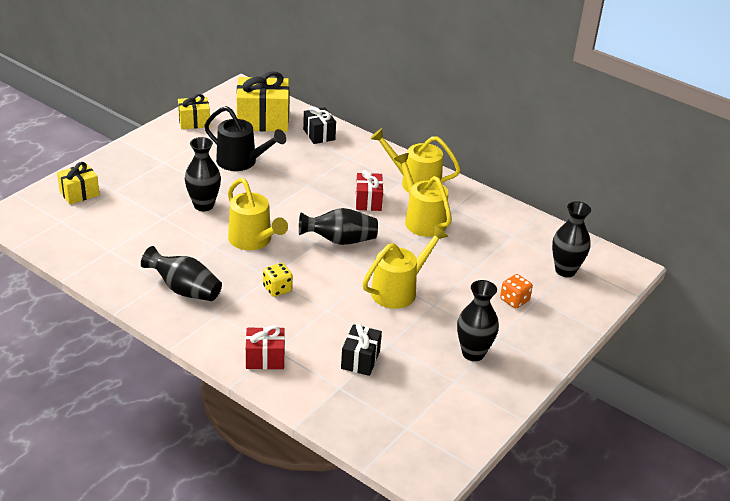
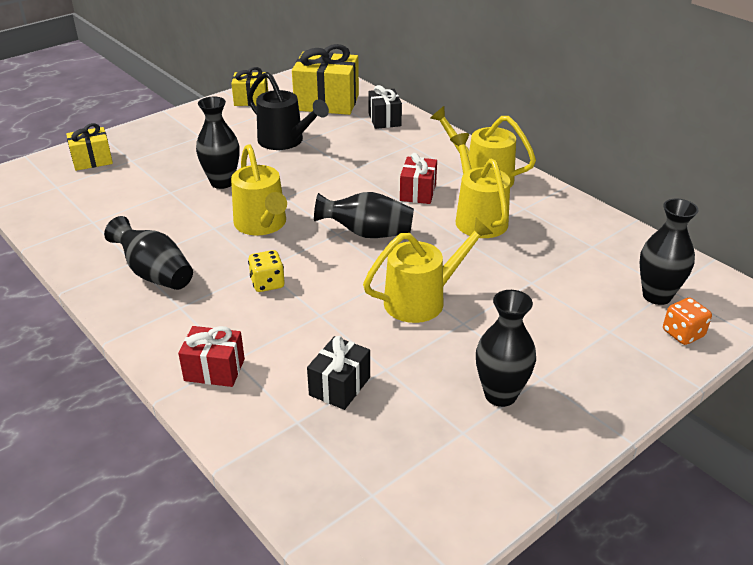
camera: 15 degrees right, 0 degrees up
(514, 300) = (576, 328): orange dice -> orange dice (683, 334)

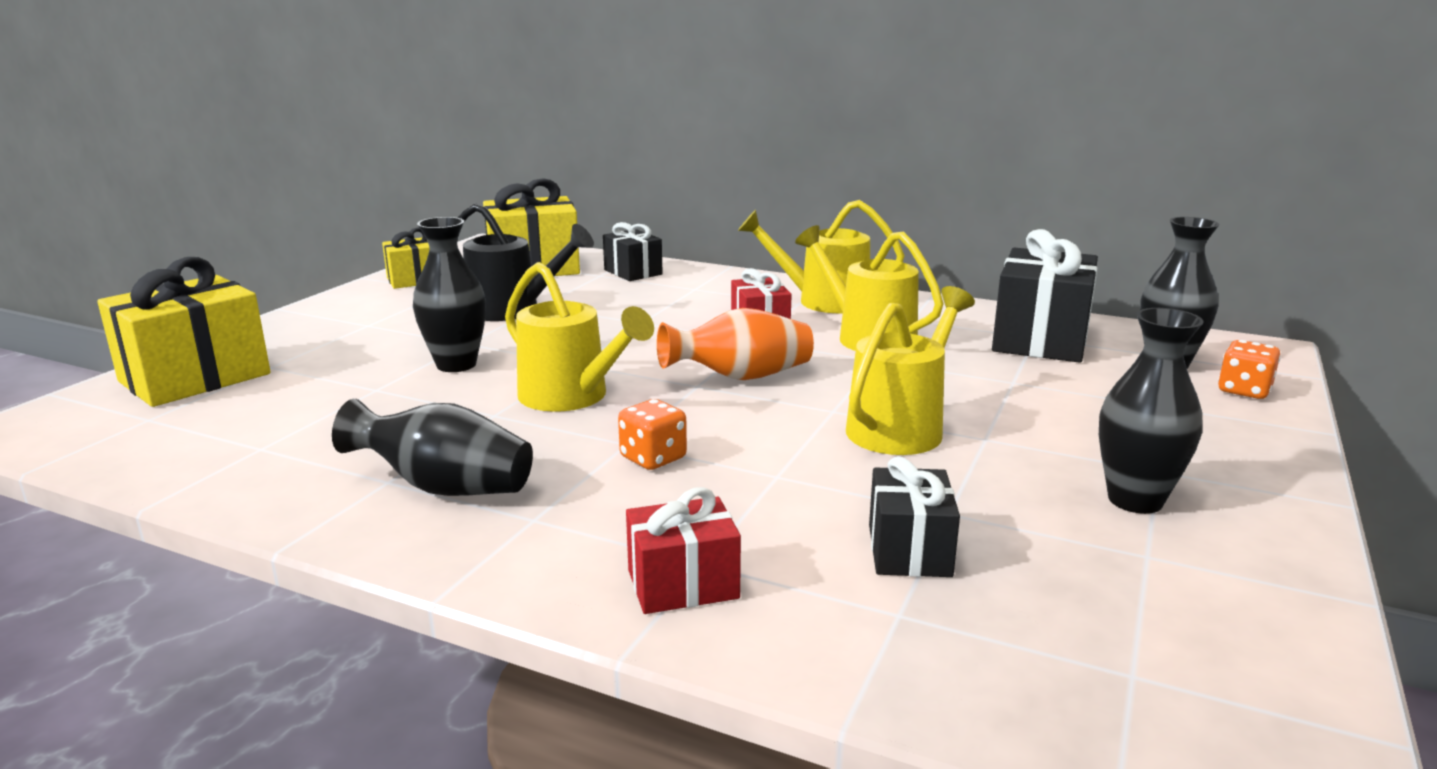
camera: 25 degrees left, 15 degrees down
(92, 160) = (195, 378): yellow gift -> yellow gift, size x1.76
(267, 283) = (653, 458): yellow dice -> orange dice
(367, 233) = (740, 377): black vase -> orange vase
(593, 249) = (1040, 339): none -> black gift

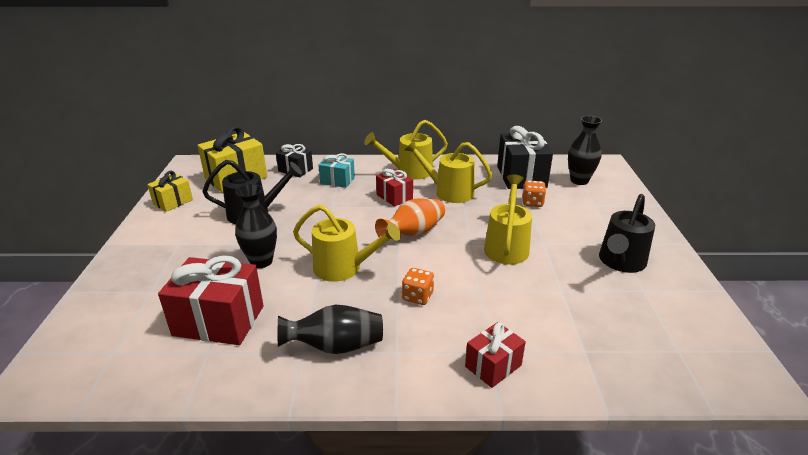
camera: 25 degrees left, 10 degrees up
(195, 378) = (110, 313): yellow gift -> none
(317, 417) = (219, 320): none -> red gift
(685, 294) = (337, 180): none -> turquoise gift
(909, 550) = (563, 316): black gift -> none
(1135, 500) = (620, 262): black vase -> black watering can
(1244, 391) = (616, 189): orange dice -> orange dice (532, 202)

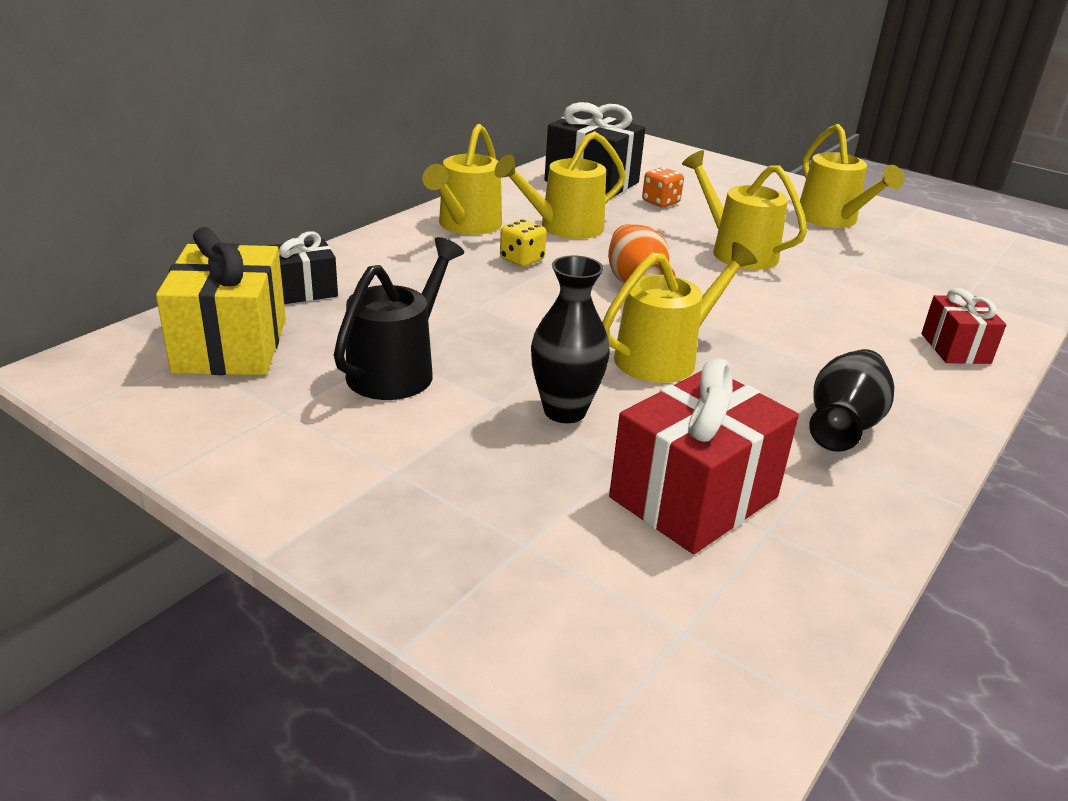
camera: 55 degrees left, 0 degrees up
(173, 202) = (210, 433): yellow gift -> none
(337, 180) = (403, 275): turquoise gift -> none
(394, 197) = (522, 260): red gift -> yellow dice
(417, 296) = (786, 337): orange dice -> none
(579, 181) = (647, 165): black vase -> none
(620, 262) = (832, 220): black watering can -> yellow watering can

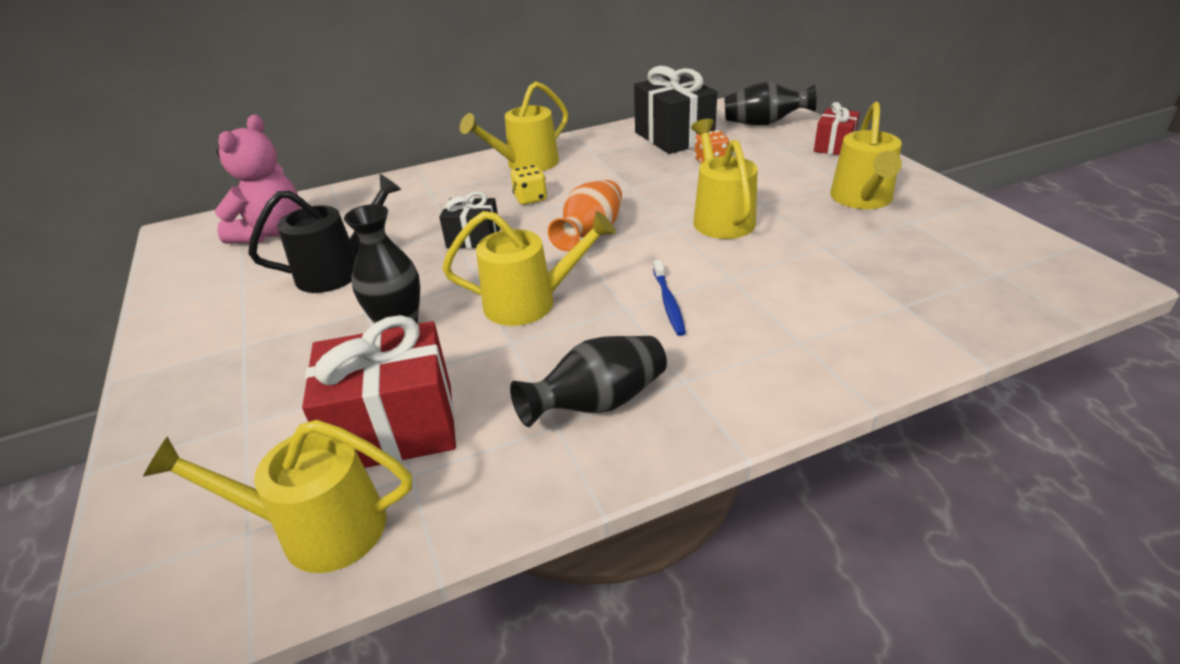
camera: 35 degrees right, 5 degrees up
(231, 345) = (271, 232): yellow gift -> pink teddy bear
(304, 291) = (359, 200): black gift -> black gift (473, 238)
(563, 228) = (597, 175): yellow watering can -> yellow watering can (317, 529)
(663, 161) = (764, 123): none -> black vase
(790, 332) = (668, 303): none -> blue toothbrush
(955, 348) = (817, 357): red gift -> red gift (834, 146)

